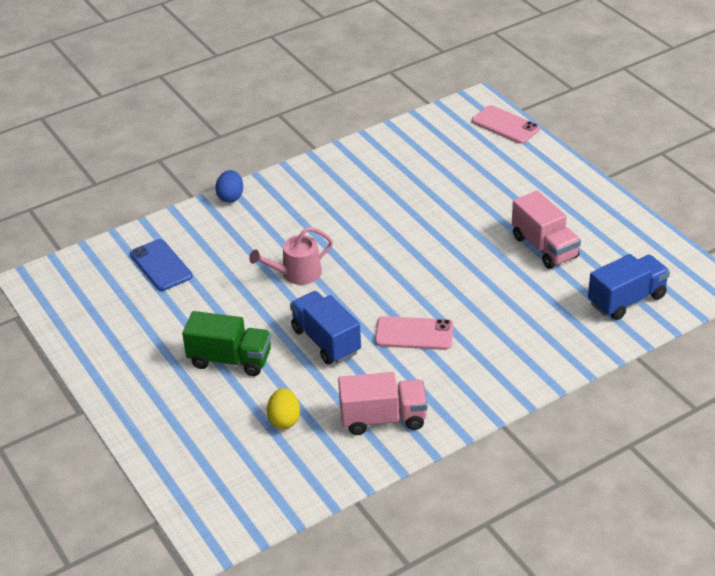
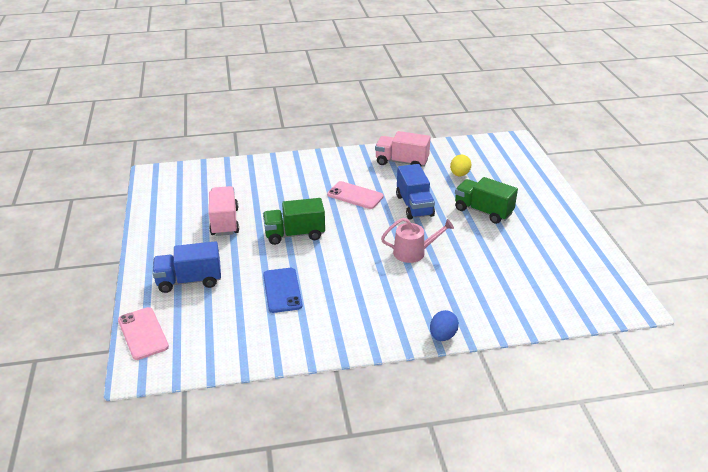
camera: 160 degrees left, 5 degrees down
(161, 265) = (521, 289): blue phone -> blue phone (282, 290)
(449, 256) = (294, 234): none -> green truck
(626, 300) = (210, 180): blue truck -> blue truck (189, 281)

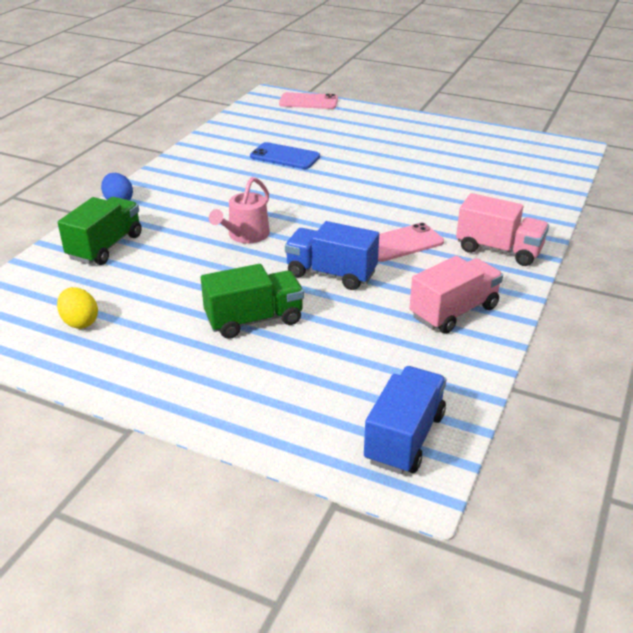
camera: 125 degrees right, 0 degrees up
(189, 281) = (352, 127): blue truck -> blue truck (404, 438)
(224, 222) = (430, 159): pink truck -> pink truck (499, 250)
(294, 234) = (364, 185): green truck -> green truck (105, 247)
(459, 174) = (365, 348): yellow egg -> yellow egg (80, 322)

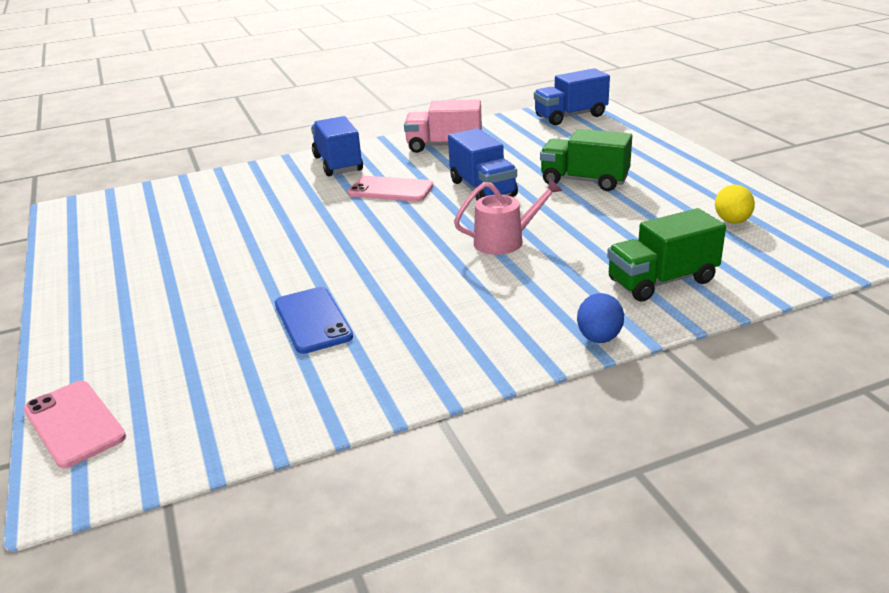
camera: 135 degrees left, 5 degrees down
(499, 250) = (338, 164): pink truck -> blue truck

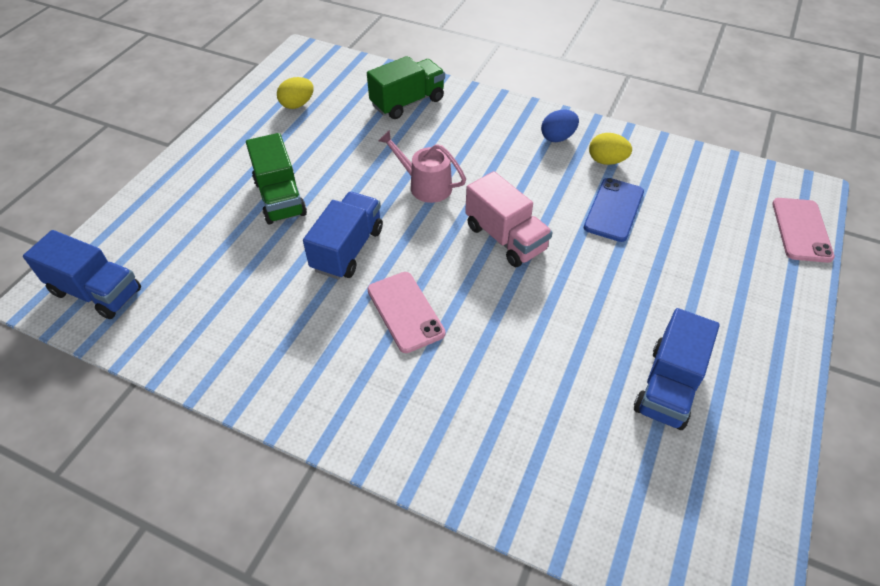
camera: 135 degrees left, 20 degrees up
(338, 164) = (384, 411): blue truck -> blue truck (668, 386)
(373, 358) = (606, 161): none -> yellow egg
(444, 146) = (262, 347): pink truck -> pink truck (505, 238)
(599, 338) = (490, 99): blue egg -> blue egg (557, 137)
(662, 281) = (407, 102): green truck -> green truck turned 60 degrees counterclockwise

